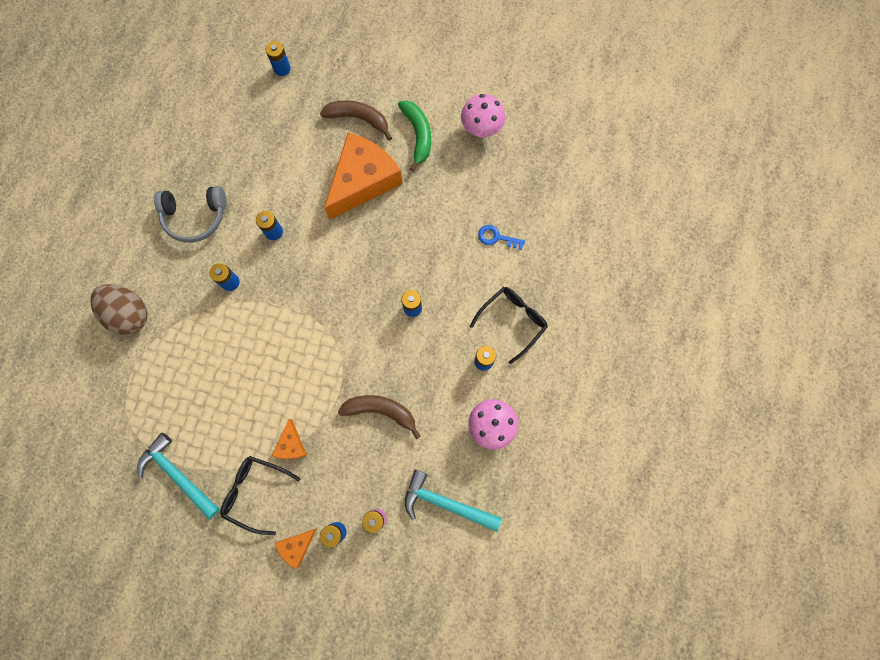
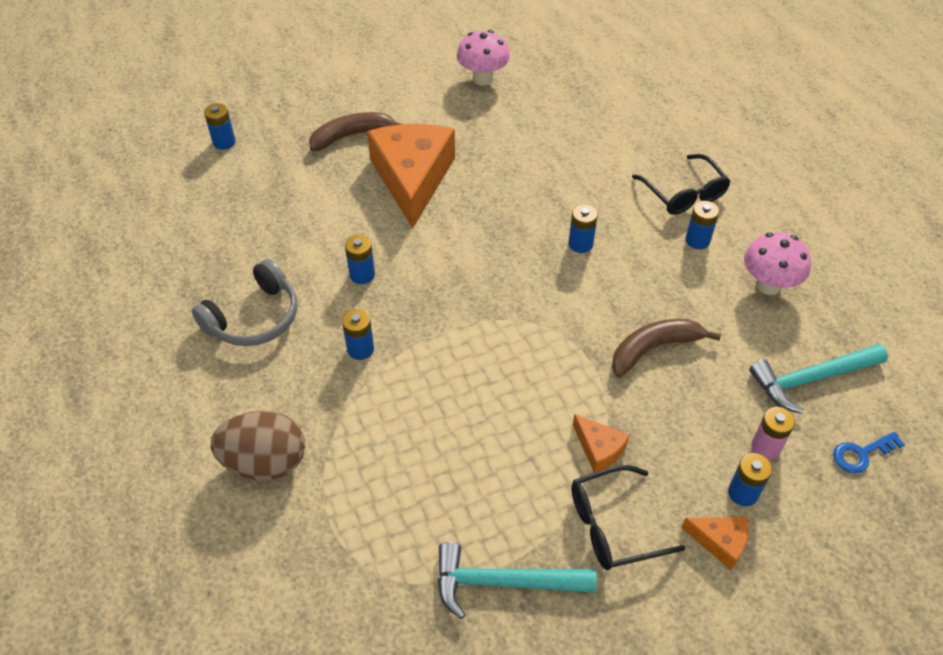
camera: 40 degrees left, 25 degrees down
(297, 546) = (720, 542): orange cheese -> orange cheese turned 75 degrees counterclockwise
(418, 135) = (427, 115): green banana -> none
(497, 237) = (592, 144): blue key -> blue key (861, 454)
(512, 321) = (684, 194): black glasses -> black glasses turned 150 degrees clockwise

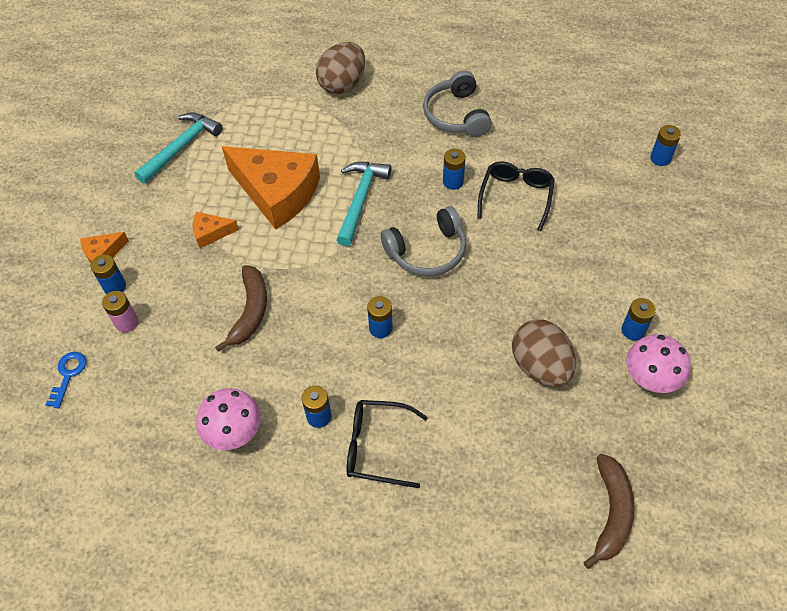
camera: 125 degrees right, 5 degrees up
(352, 135) = (619, 240): brown banana -> brown banana (611, 513)
(360, 349) = (387, 154): blue battery -> blue battery (633, 330)
(412, 178) = (536, 256): orange cheese -> orange cheese (277, 193)
(469, 252) = (427, 251): none -> grey headphones
(525, 135) = (540, 366): none -> brown egg
(613, 526) = (162, 210): black glasses -> black glasses (516, 196)
(810, 379) = (140, 392): turquoise hammer -> turquoise hammer (360, 200)

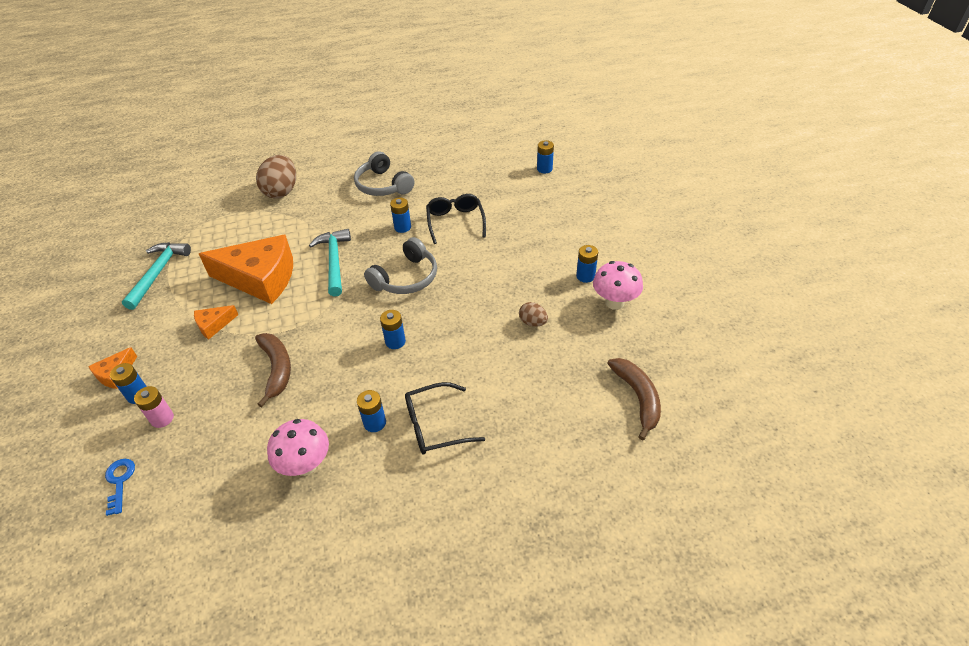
camera: 25 degrees left, 10 degrees down
(540, 366) = (533, 322): brown egg -> brown egg, size x0.51

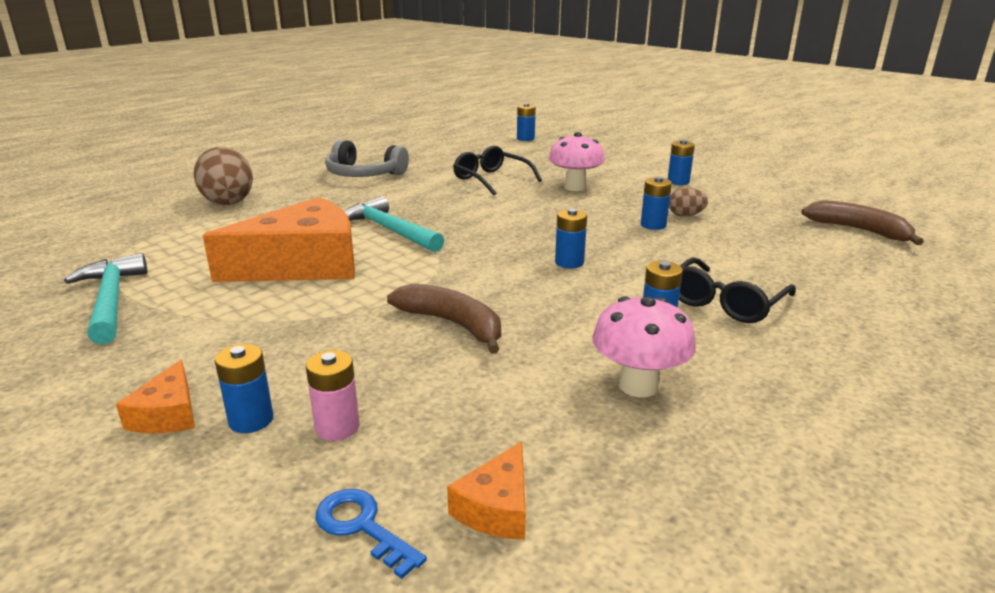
camera: 35 degrees left, 20 degrees down
(214, 325) = (289, 317): orange cheese -> orange cheese (497, 507)
(402, 227) = (436, 193): blue battery -> blue battery (653, 225)
(406, 278) = (501, 221): grey headphones -> none
(614, 302) = (731, 189): pink mushroom -> pink mushroom (574, 187)

